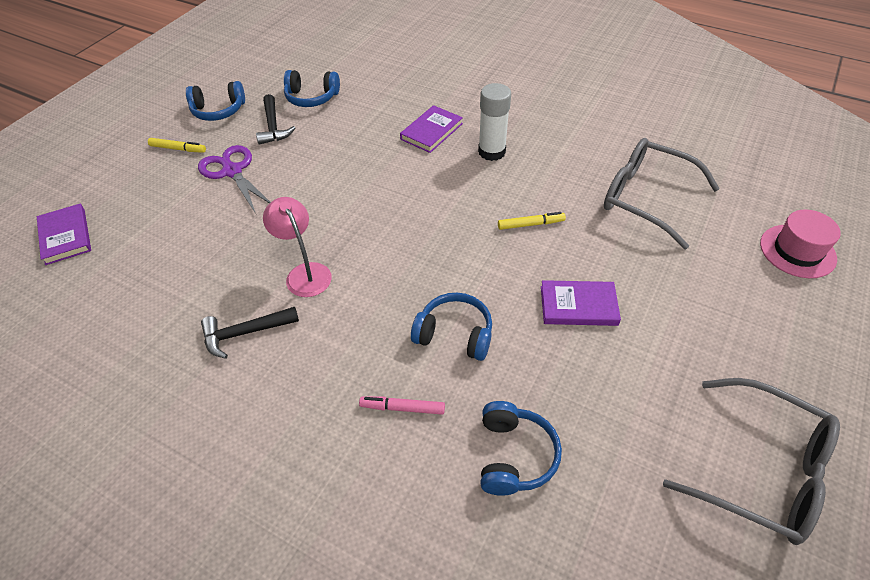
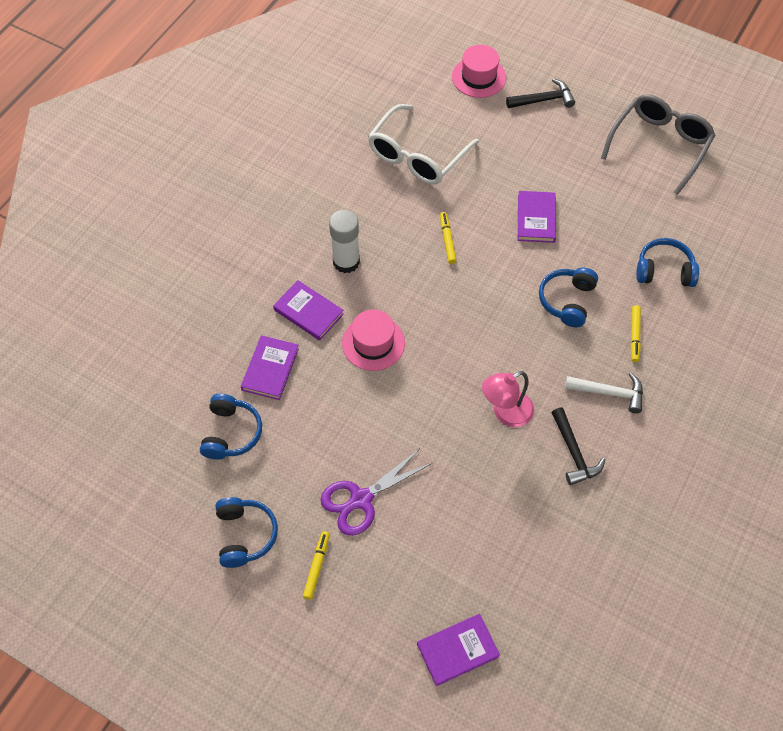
camera: 90 degrees left, 10 degrees up
(273, 126) = (284, 468): black hammer -> black hammer (543, 100)
(319, 373) = (609, 393): none -> white hammer
(371, 113) = (270, 369): none -> purple book
(396, 173) = (373, 343): none -> pink hat
(402, 408) = (634, 335): pink marker -> yellow marker
(645, 198) = (417, 156): grey glasses -> white glasses

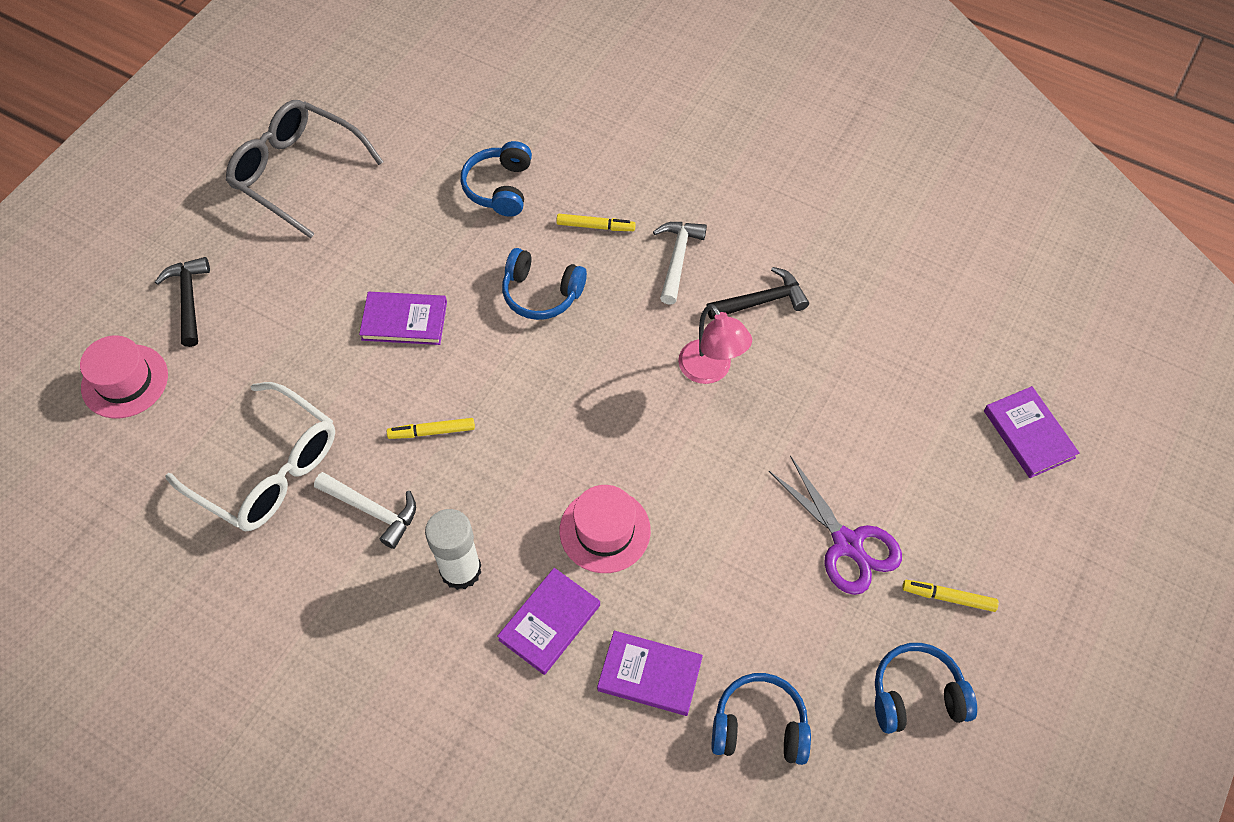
camera: 90 degrees left, 0 degrees up
(388, 212) = (372, 510): none -> white hammer

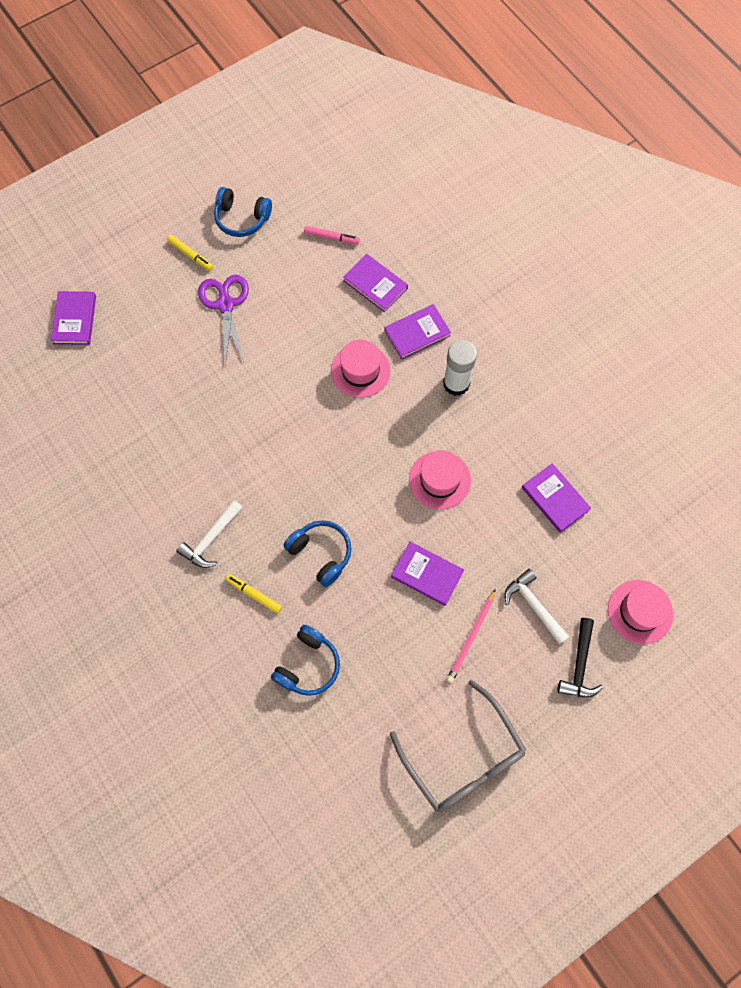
camera: 155 degrees left, 10 degrees up
(268, 470) = (555, 499): white glasses -> purple book
(326, 279) = (471, 637): none -> pink pencil
(372, 510) = (496, 443): white hammer -> white hammer (534, 605)
(432, 431) = (439, 480): yellow marker -> pink hat
(710, 371) = (239, 444): pink lamp -> none
(759, 726) = (331, 238): blue headphones -> pink marker
(761, 301) = (174, 479): black hammer -> none

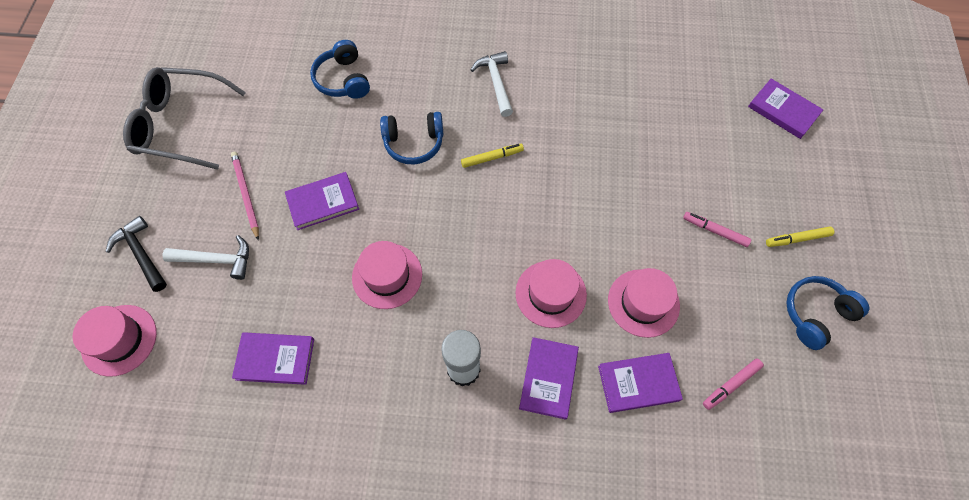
camera: 130 degrees right, 5 degrees down
(225, 305) = (715, 231): purple scissors -> pink marker
(254, 594) = (427, 82): yellow marker -> yellow marker (492, 158)
(318, 314) = (643, 303): none -> pink hat

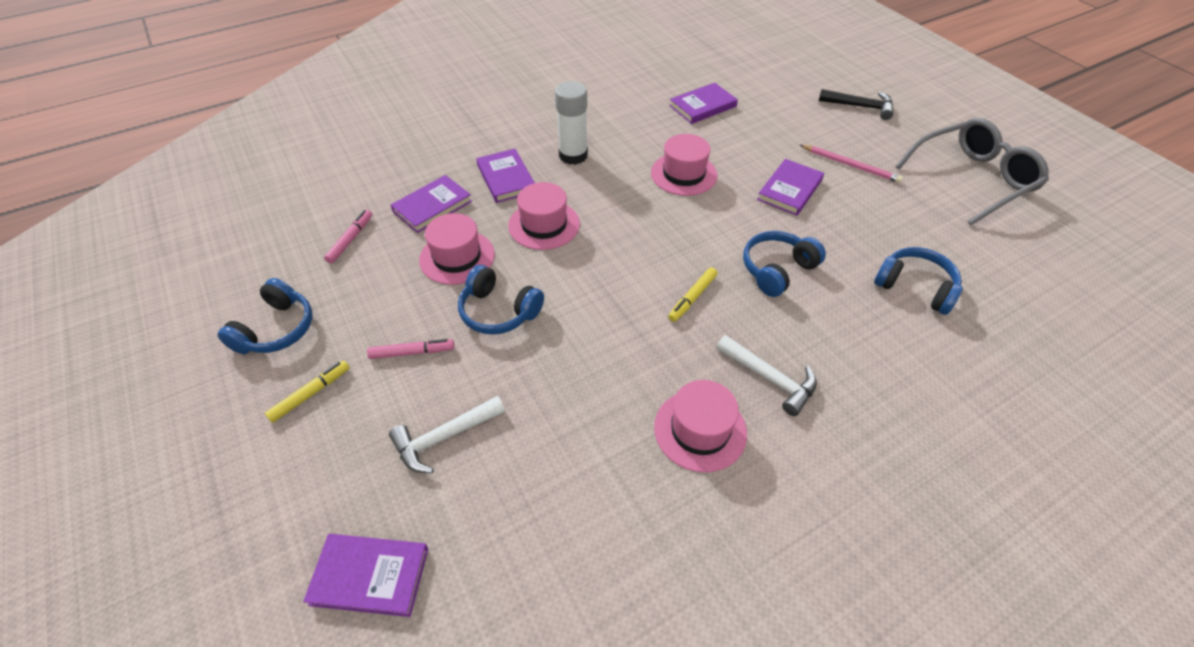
camera: 145 degrees right, 15 degrees down
(119, 340) = (804, 73): pink hat -> pink hat (700, 430)
(216, 260) = (810, 126): white hammer -> white hammer (444, 437)
(636, 229) = (499, 311): none -> blue headphones

